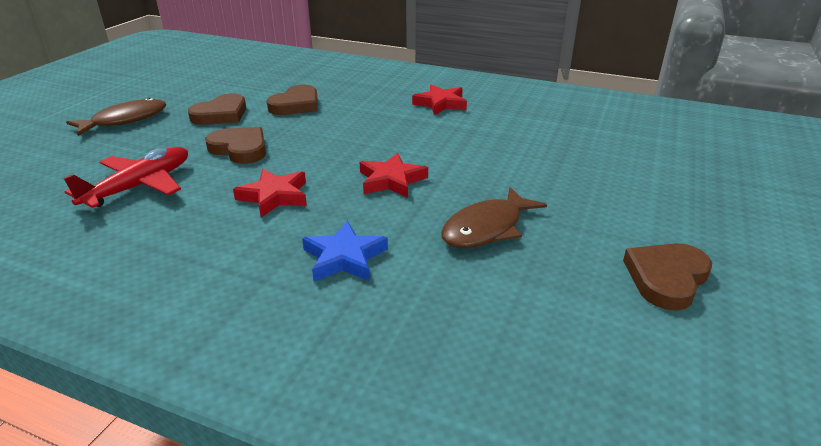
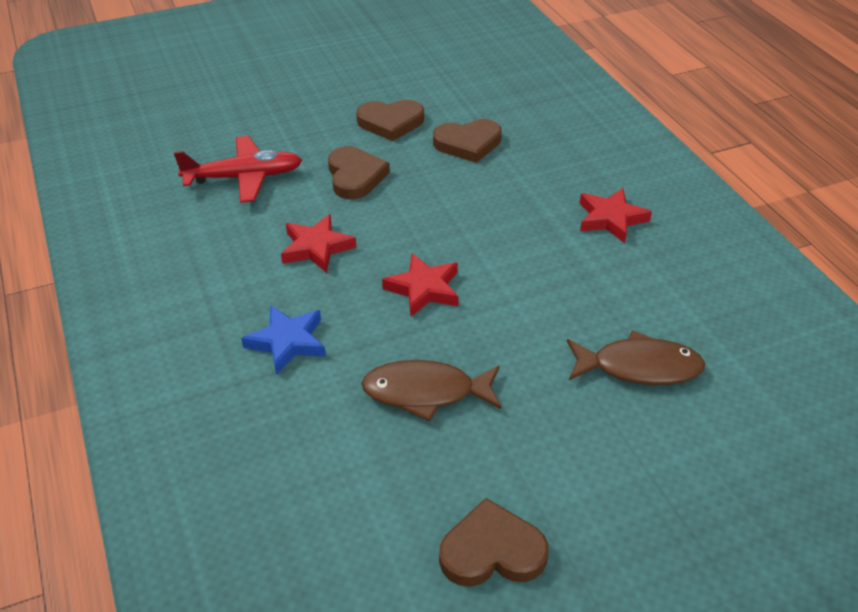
camera: 45 degrees right, 10 degrees up
(125, 120) = (313, 90): brown fish -> brown fish (639, 367)

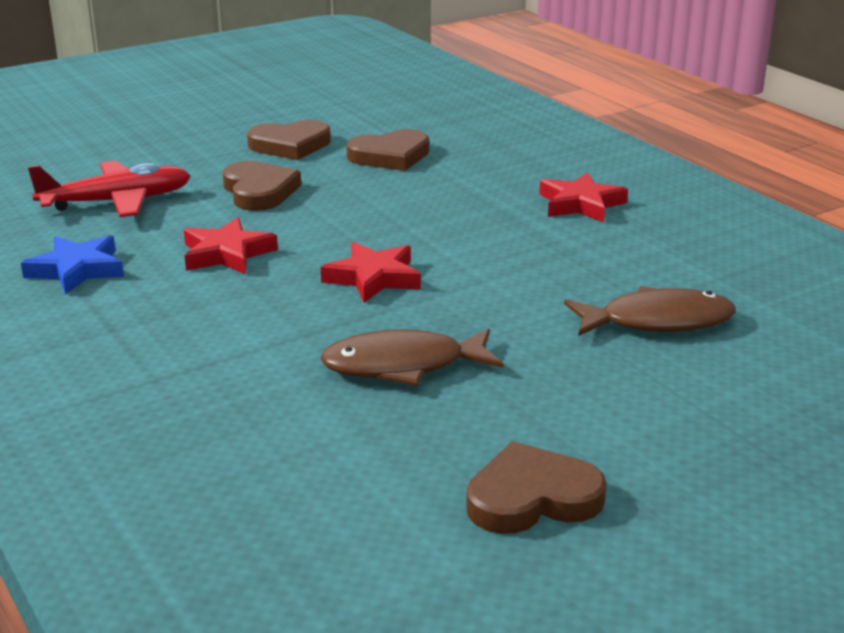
camera: 10 degrees left, 15 degrees down
(287, 342) = (211, 338): blue star -> blue star (77, 270)

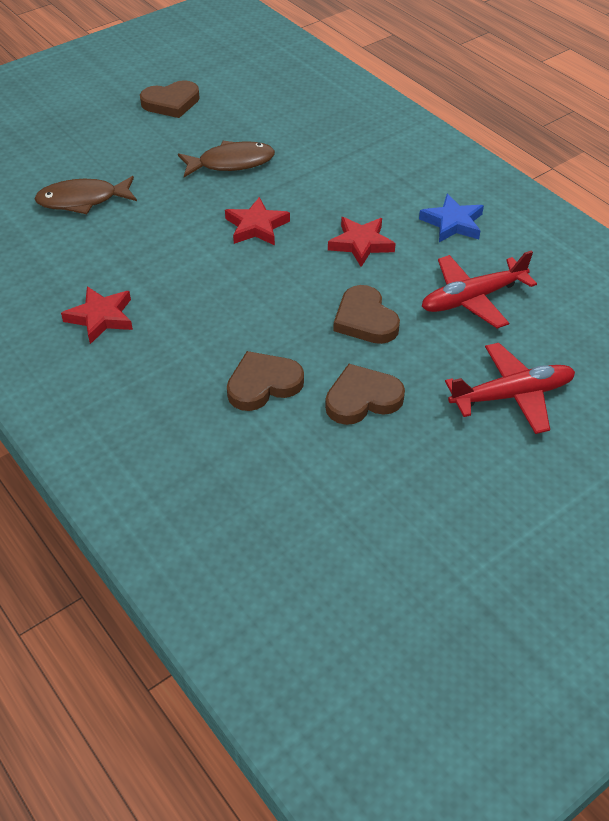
camera: 175 degrees right, 20 degrees up
(138, 142) = (511, 395): none -> red plane

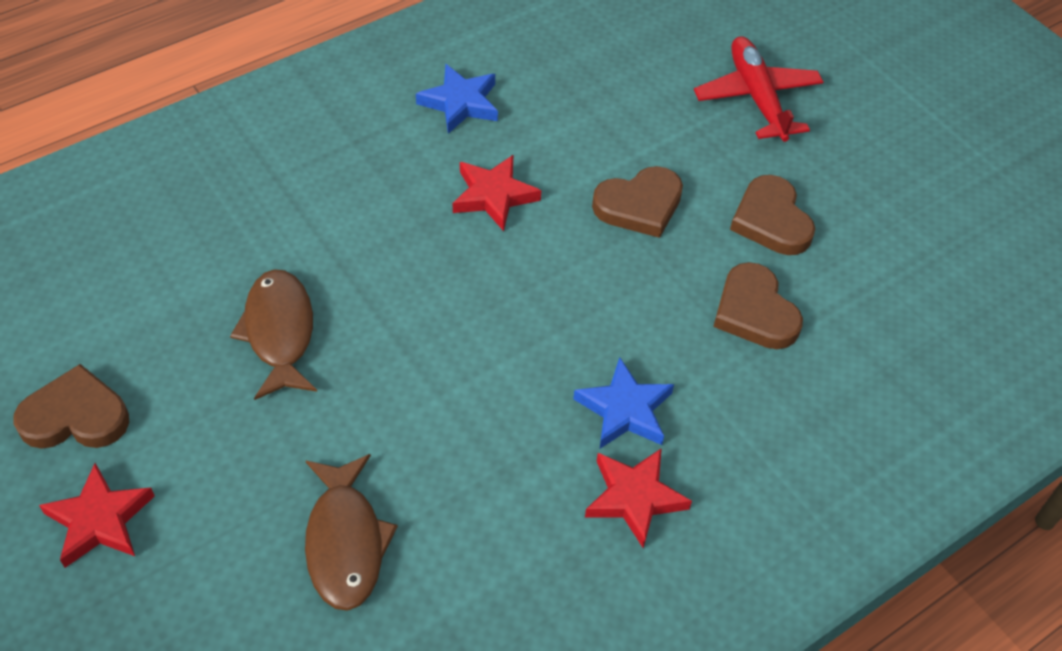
camera: 90 degrees left, 5 degrees up
(171, 103) = (75, 416): brown heart -> brown heart turned 75 degrees counterclockwise
(171, 312) = (625, 410): none -> blue star
(256, 226) = (444, 306): red star -> red star (99, 520)
(473, 298) = (603, 105): red plane -> none

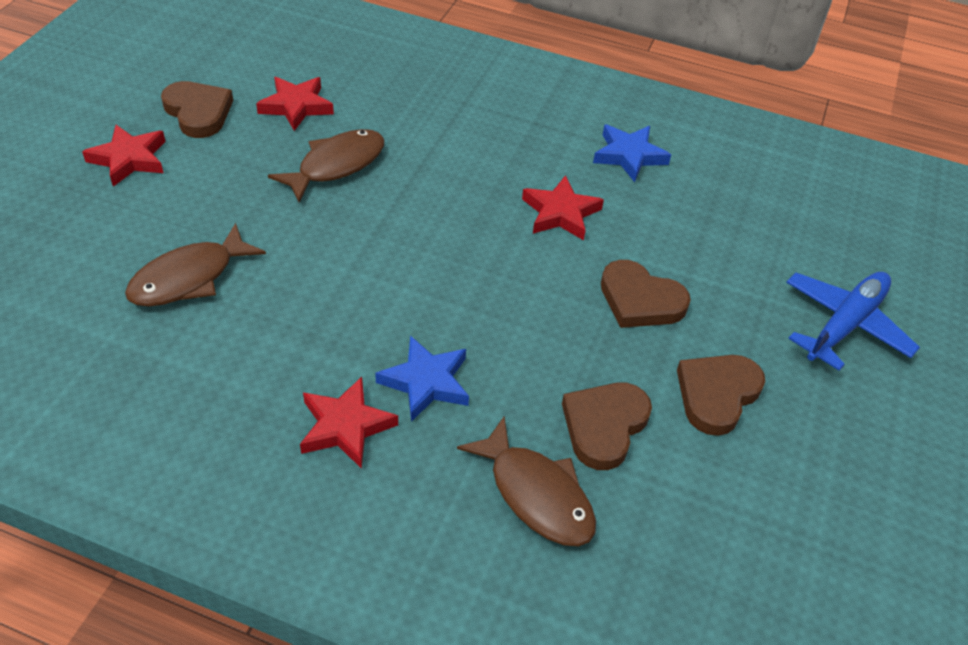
camera: 55 degrees right, 5 degrees down
(150, 320) = (296, 106): none -> red star
(757, 98) = (844, 325): red plane -> blue plane
(792, 397) = (536, 494): none -> brown fish

